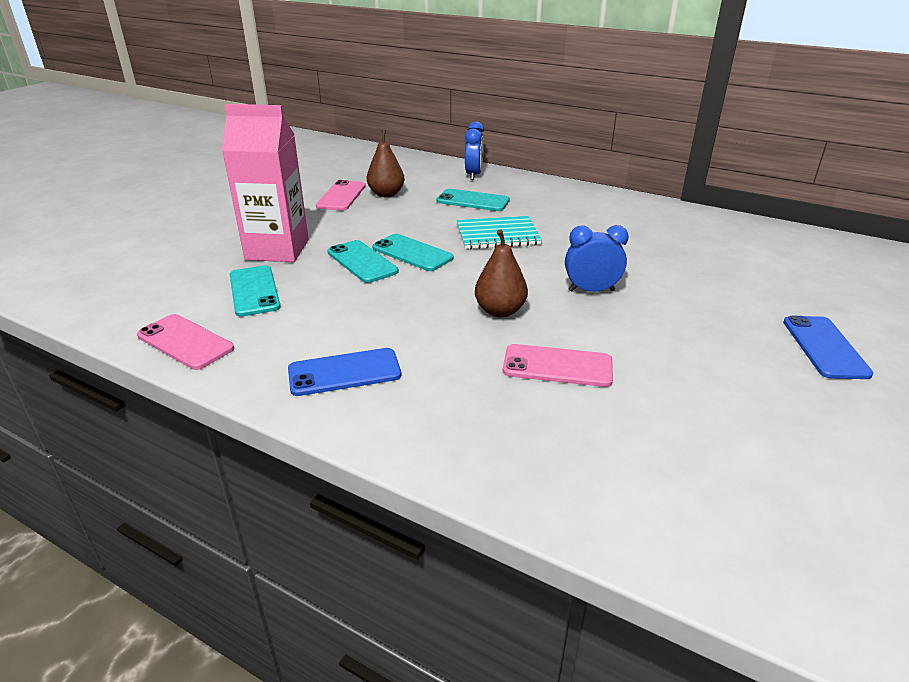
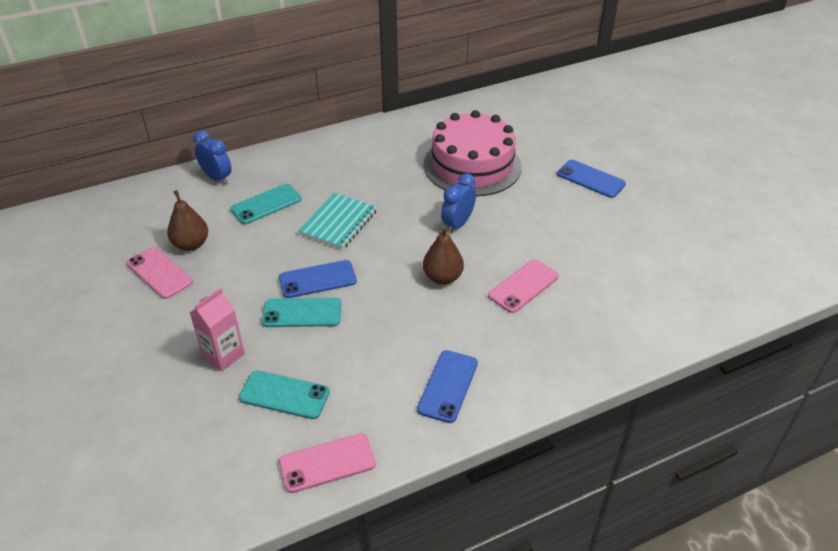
camera: 55 degrees left, 10 degrees up
(277, 250) = (223, 355): pink carton -> pink carton, size x0.59
(412, 253) = (317, 279): turquoise phone -> blue phone
(694, 266) = (472, 165): none -> pink cake

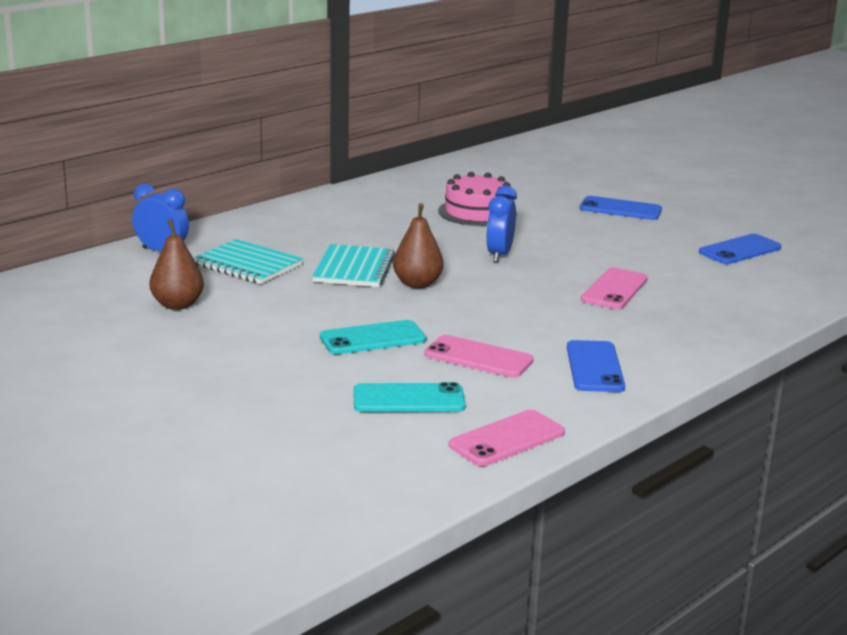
camera: 20 degrees left, 20 degrees down
(159, 273) = (156, 331): pink phone -> pink phone (478, 357)
(223, 355) = (303, 381): pink carton -> none
(266, 204) = (248, 265): turquoise phone -> turquoise notebook
(317, 279) = (368, 312): blue phone -> blue phone (740, 250)
(442, 277) = (517, 294): brown pear -> brown pear (417, 284)
(472, 165) = (477, 212): pink cake -> pink cake, size x0.63

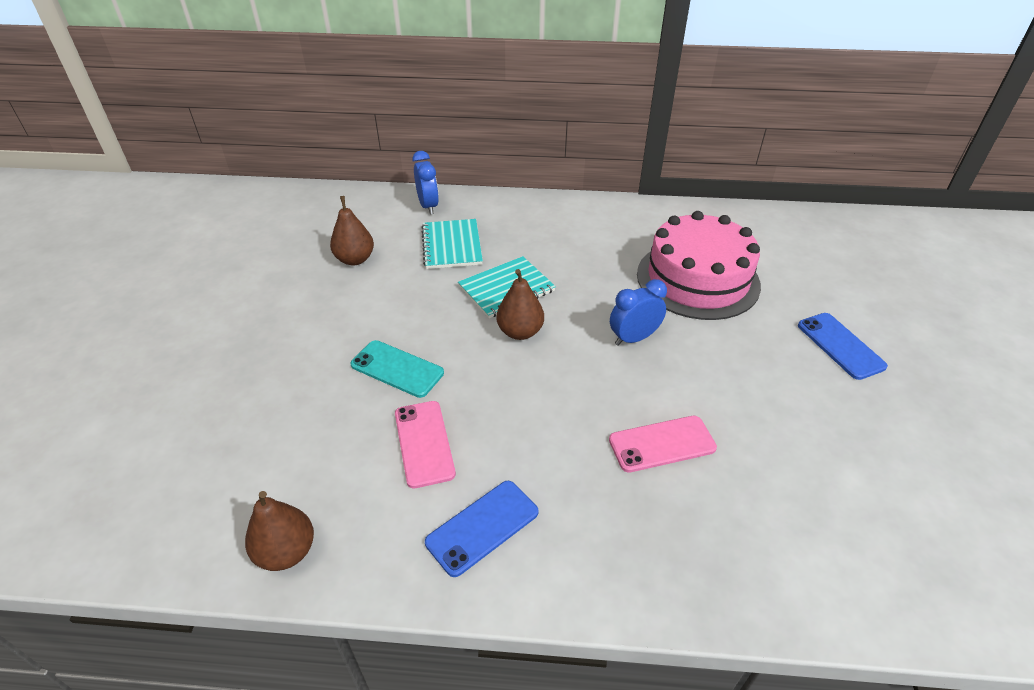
camera: 50 degrees right, 20 degrees up
(408, 399) = (309, 450): turquoise phone -> none
(477, 212) = (697, 279): pink cake -> pink cake, size x1.58
(507, 439) = (286, 552): pink phone -> brown pear
(740, 250) = (885, 478): blue phone -> none

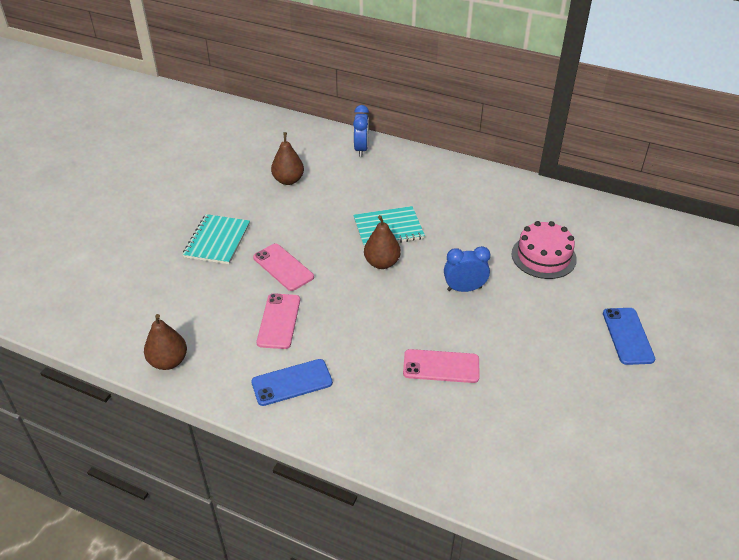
camera: 20 degrees right, 0 degrees up
(397, 369) = (283, 267): turquoise phone -> pink phone
(452, 246) = (364, 185): turquoise notebook -> turquoise notebook (217, 240)
(697, 279) = (543, 256): pink cake -> pink cake, size x0.63

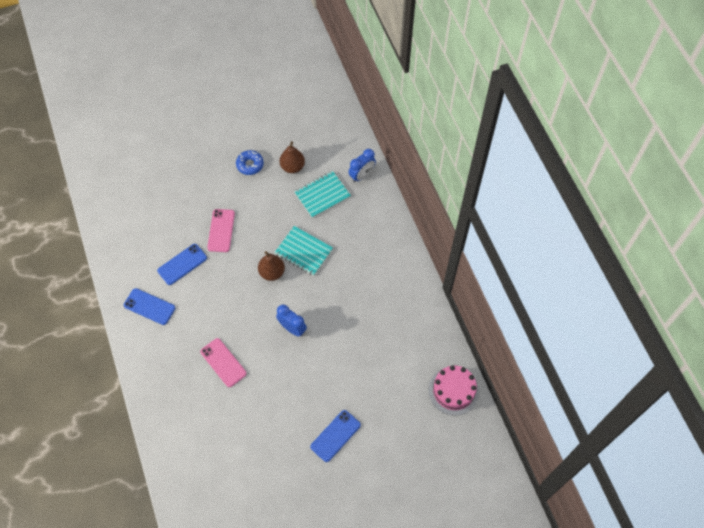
camera: 45 degrees right, 20 degrees up
(168, 361) = (112, 244): brown pear -> none
(217, 240) = (209, 182): turquoise notebook -> turquoise notebook (322, 195)
(243, 203) = (250, 165): none -> blue donut
(279, 321) = (182, 264): pink phone -> blue phone
(543, 256) = (362, 347): pink cake -> pink cake (453, 390)

